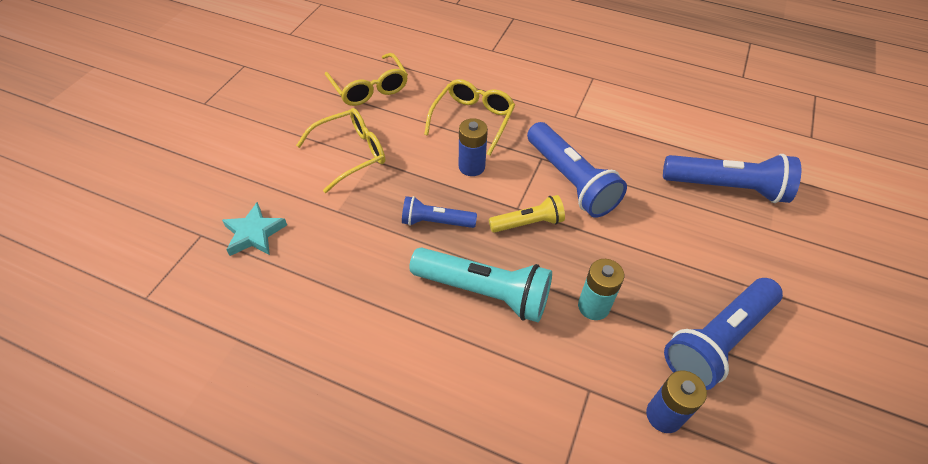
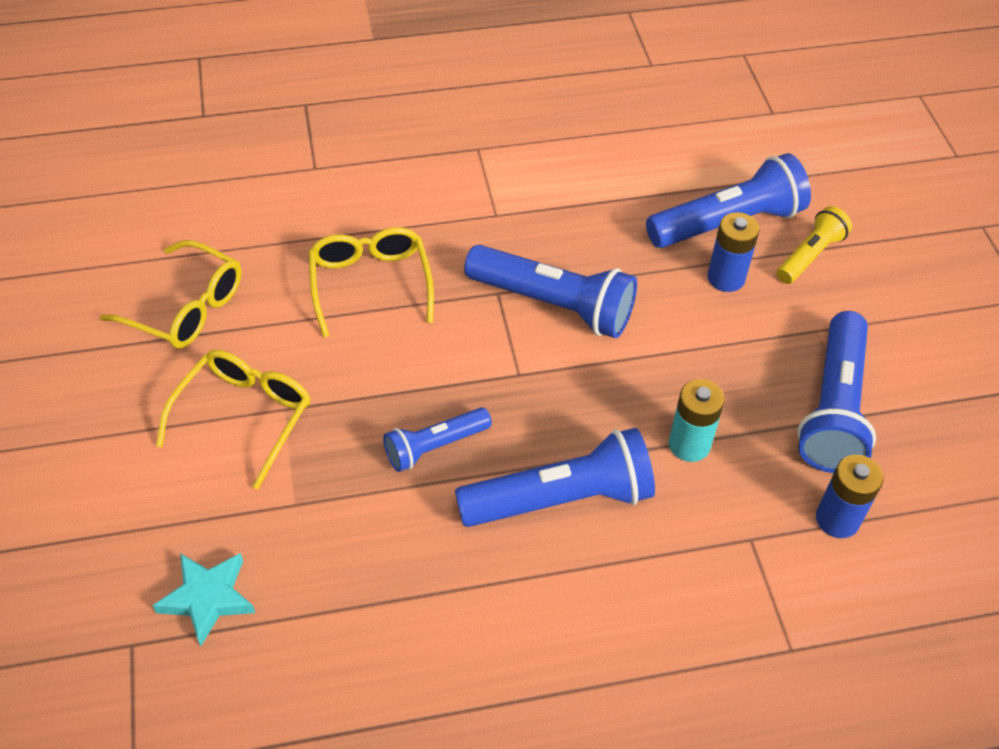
camera: 35 degrees left, 0 degrees up
(471, 166) = (420, 349): blue battery -> blue battery (726, 278)
(484, 292) = (560, 499): turquoise flashlight -> blue flashlight
(528, 223) = (545, 386): yellow flashlight -> yellow flashlight (810, 255)

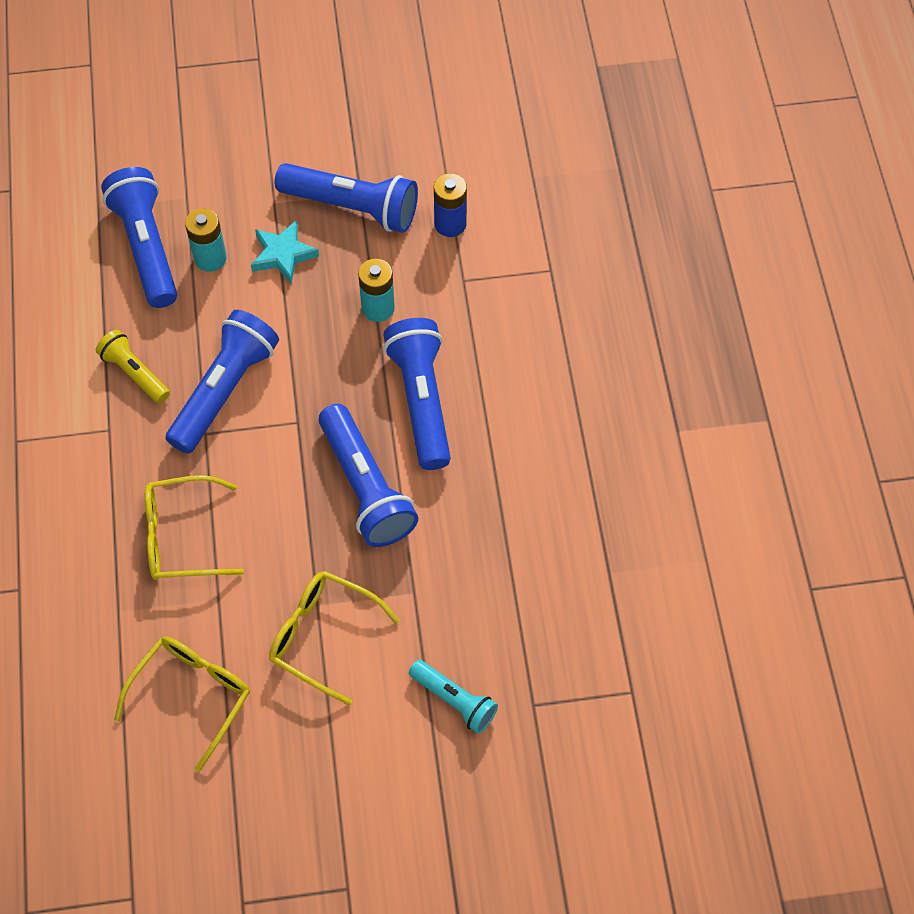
camera: 85 degrees left, 10 degrees up
(149, 554) = (454, 700): none -> turquoise flashlight
(207, 598) = (496, 652): turquoise star -> turquoise star (283, 255)
(435, 446) = (366, 487): blue flashlight -> blue flashlight, size x1.72
(726, 278) = (210, 258): blue battery -> turquoise battery
(810, 255) = (193, 193): yellow flashlight -> yellow flashlight (134, 373)

